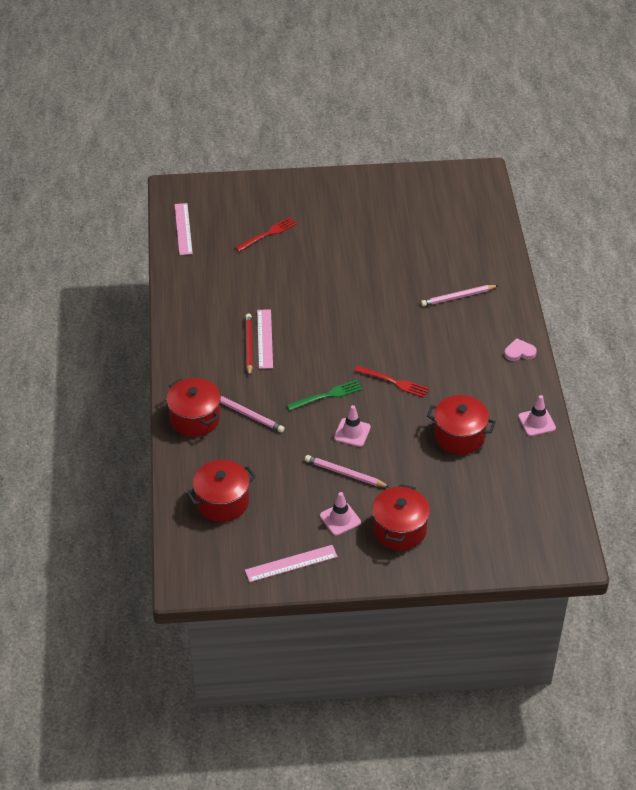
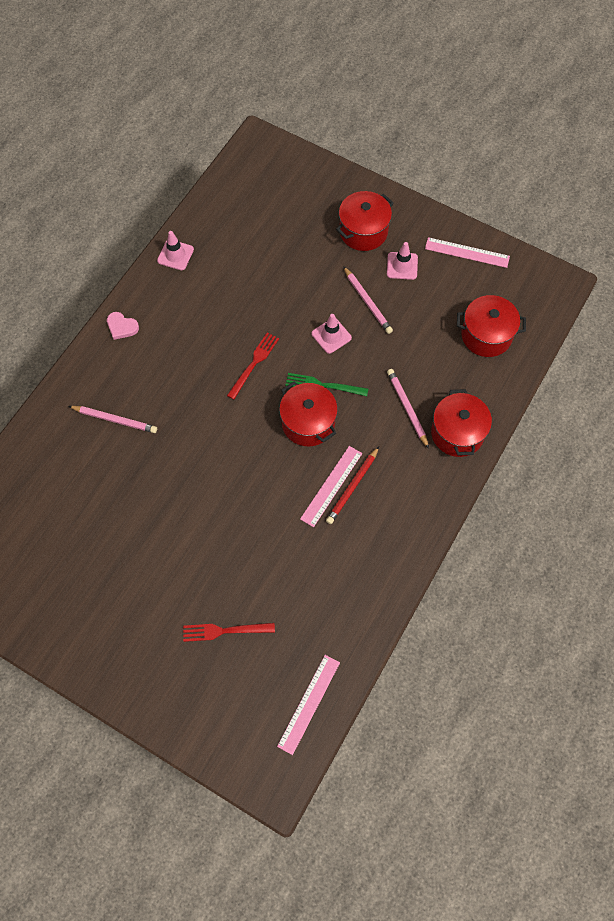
camera: 145 degrees left, 20 degrees up
(394, 382) = (254, 363): red fork -> red fork turned 60 degrees clockwise
(459, 436) = (247, 280): red pot -> red pot (308, 423)

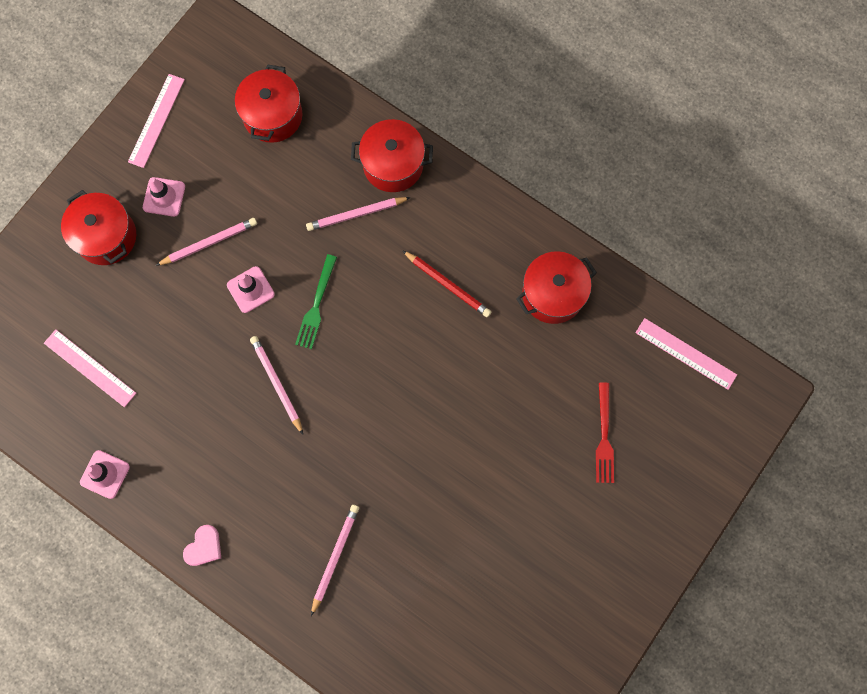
camera: 85 degrees left, 10 degrees up
(254, 363) = (276, 383): red fork -> pink pencil
(308, 423) = (363, 326): red pot -> red pot (552, 294)
(331, 486) = (444, 308): pink ruler -> pink ruler (89, 368)

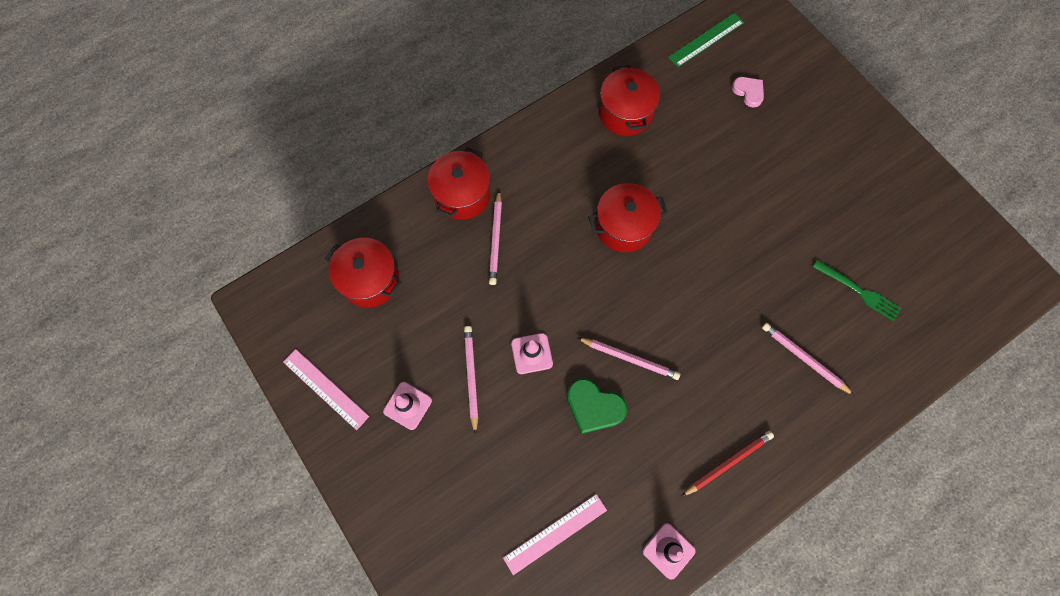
camera: 70 degrees left, 5 degrees down
(106, 236) = (425, 475): red pot -> red pot (623, 227)
(204, 547) = (765, 474): pink heart -> pink heart (748, 92)
(217, 364) = (594, 407): none -> green heart
(276, 383) = (629, 358): pink pencil -> pink pencil turned 150 degrees counterclockwise
(316, 306) = (568, 300): green fork -> green fork (859, 291)
(448, 285) = (588, 188): red pencil -> red pencil (728, 462)
(604, 437) = (757, 117): red fork -> none
(686, 353) = (706, 40): pink ruler -> green ruler

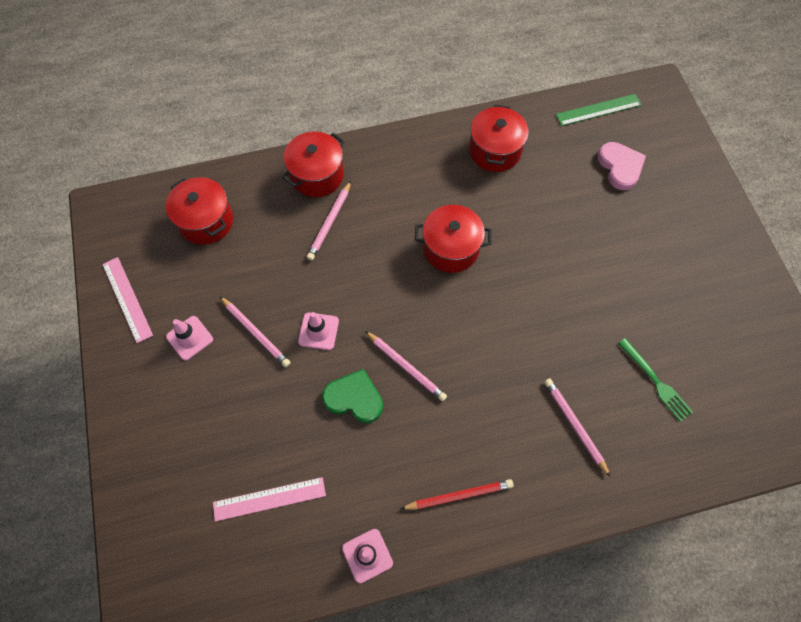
camera: 20 degrees right, 5 degrees down
(471, 377) = (256, 333): pink pencil -> pink pencil turned 120 degrees clockwise
(594, 407) = (354, 398): green heart -> green heart turned 150 degrees clockwise
(748, 92) = (620, 167): pink heart -> pink heart, size x1.51

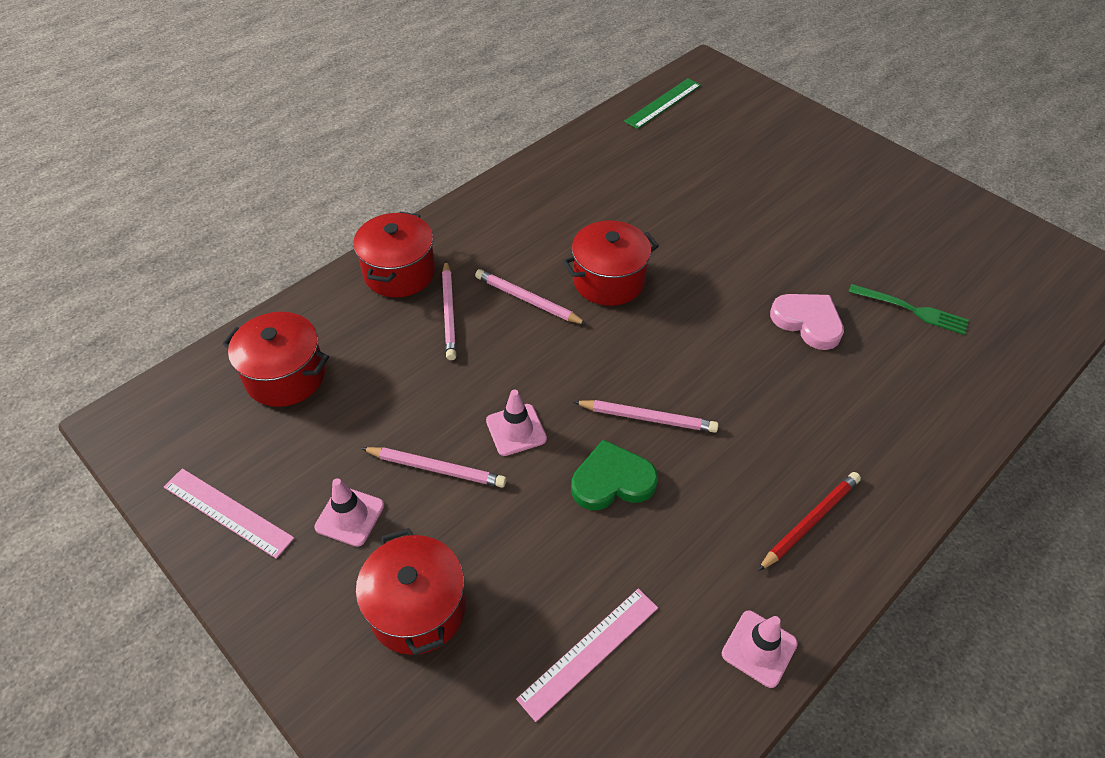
camera: 30 degrees left, 15 degrees down
(494, 151) = (586, 174): red pot -> red pot (417, 608)
(574, 425) = (870, 388): pink pencil -> pink pencil (527, 300)
(620, 167) = (723, 142): pink heart -> pink heart (808, 322)

